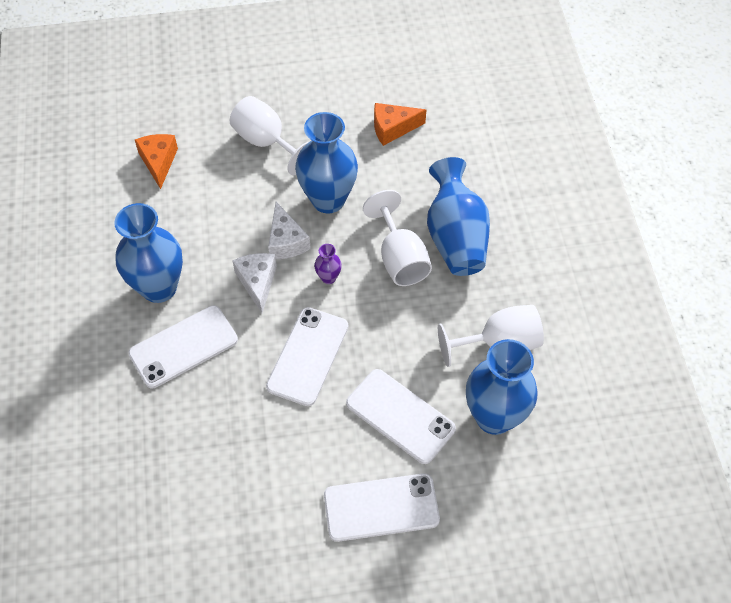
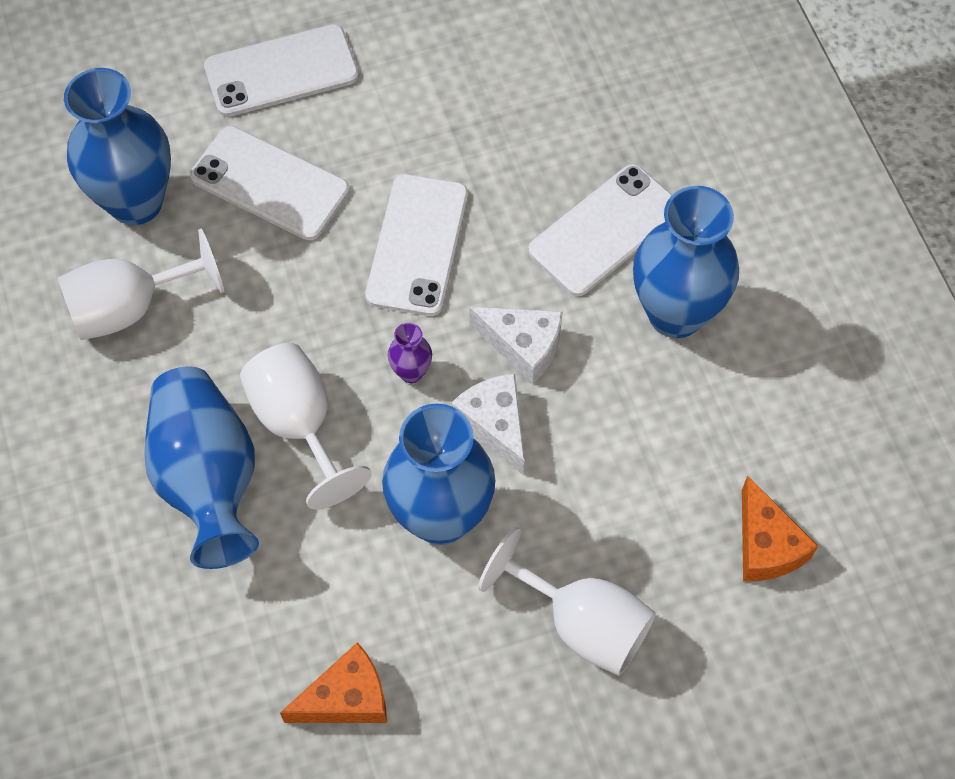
camera: 170 degrees right, 5 degrees up
(257, 282) = (523, 346): white cheese -> white cheese turned 45 degrees counterclockwise

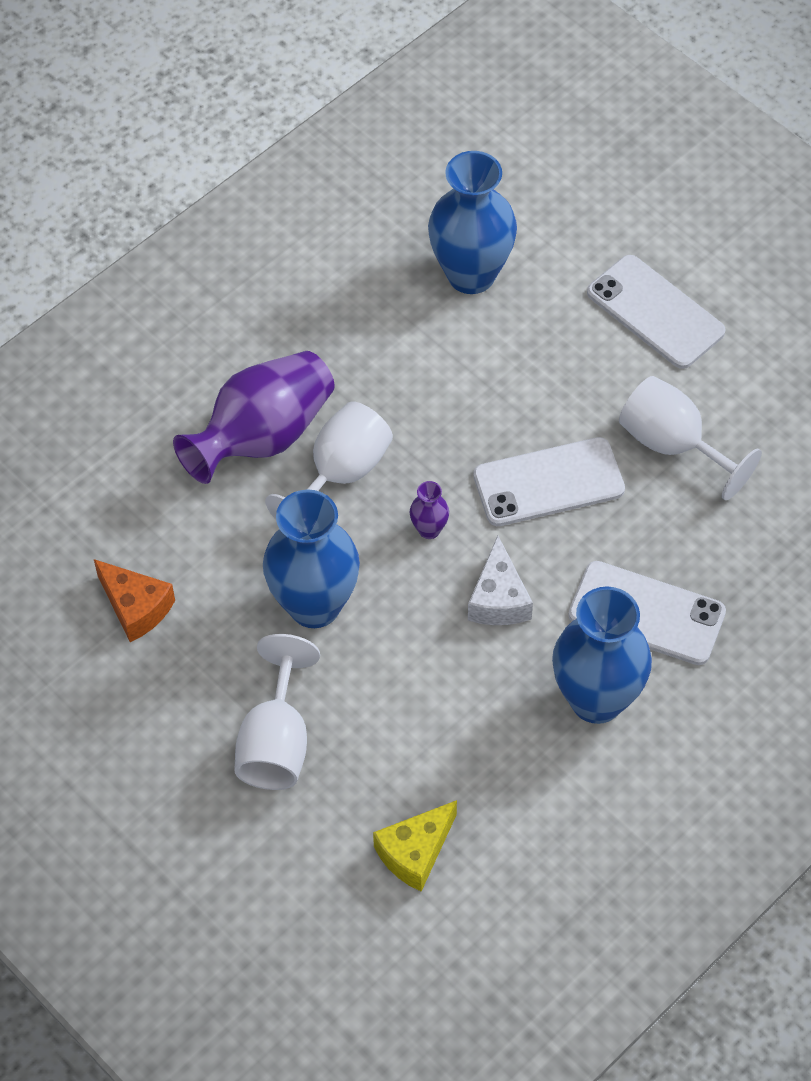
camera: 65 degrees right, 5 degrees down
(130, 307) = (377, 317): white goblet -> white goblet (673, 445)
(208, 479) = (262, 436): blue vase -> purple vase
(270, 183) = (543, 354): white phone -> none
(495, 425) = (415, 609): white cheese -> none
(766, 545) = (415, 852): orange cheese -> yellow cheese

